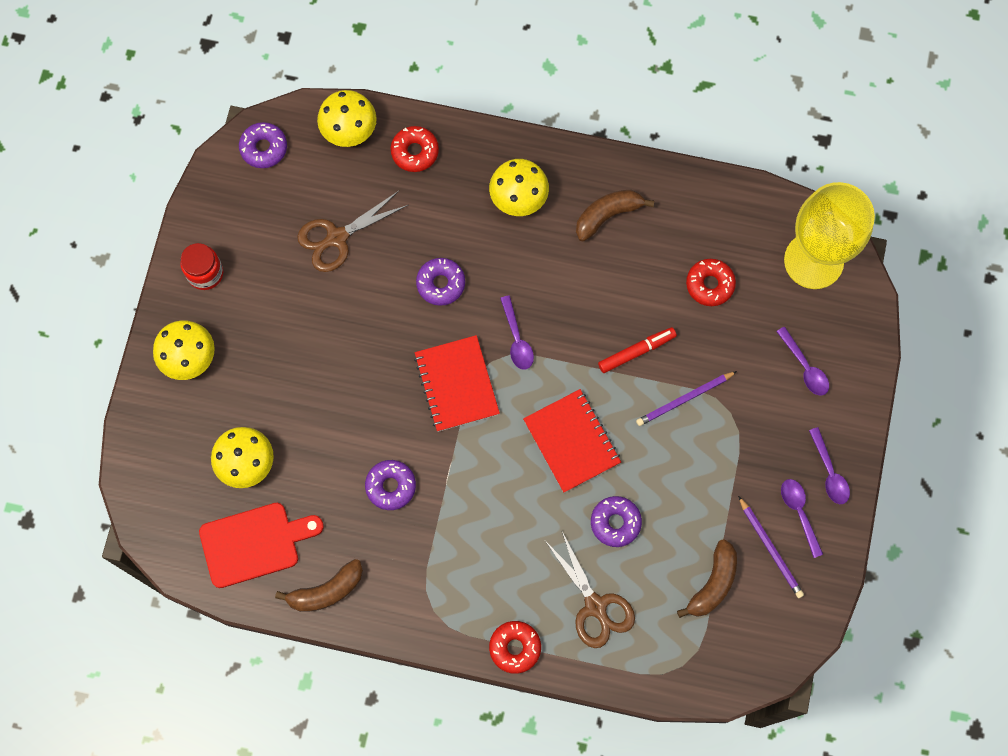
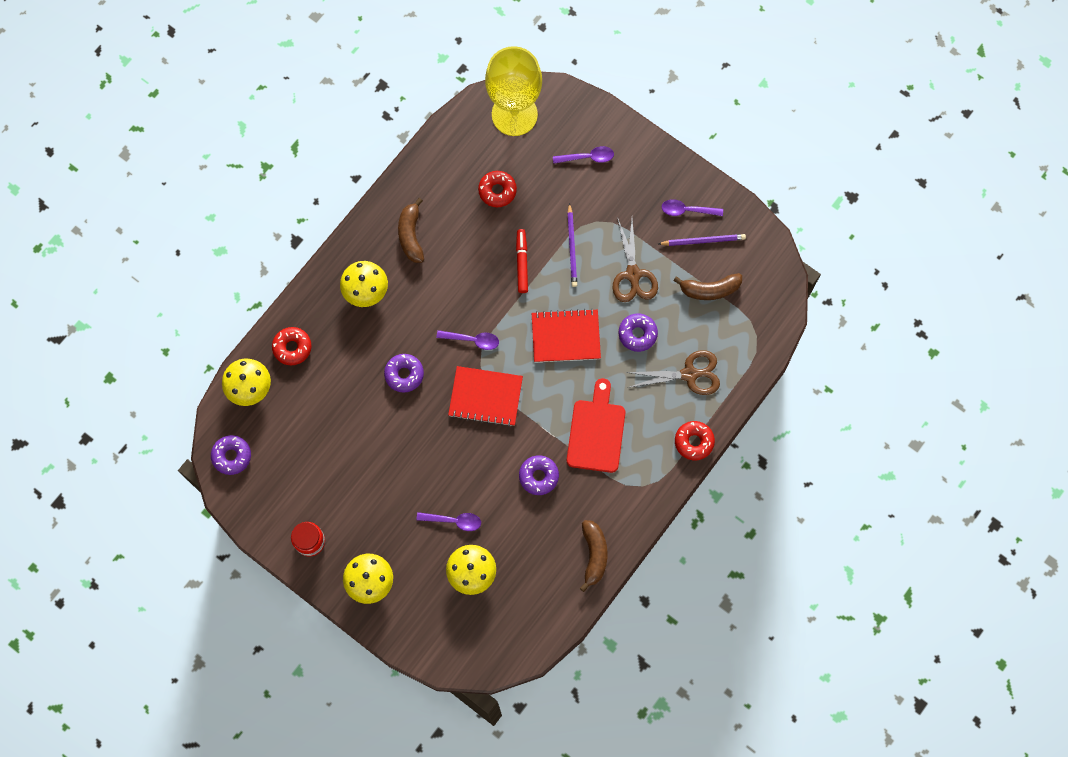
camera: 65 degrees left, 0 degrees up
(254, 544) = (535, 591): red cutting board -> red cutting board (596, 432)
(336, 238) = (331, 433): brown scissors -> brown scissors (633, 275)
(713, 583) = (709, 289): brown banana -> brown banana turned 120 degrees clockwise
(829, 472) = (668, 177): purple spoon -> purple spoon (453, 521)

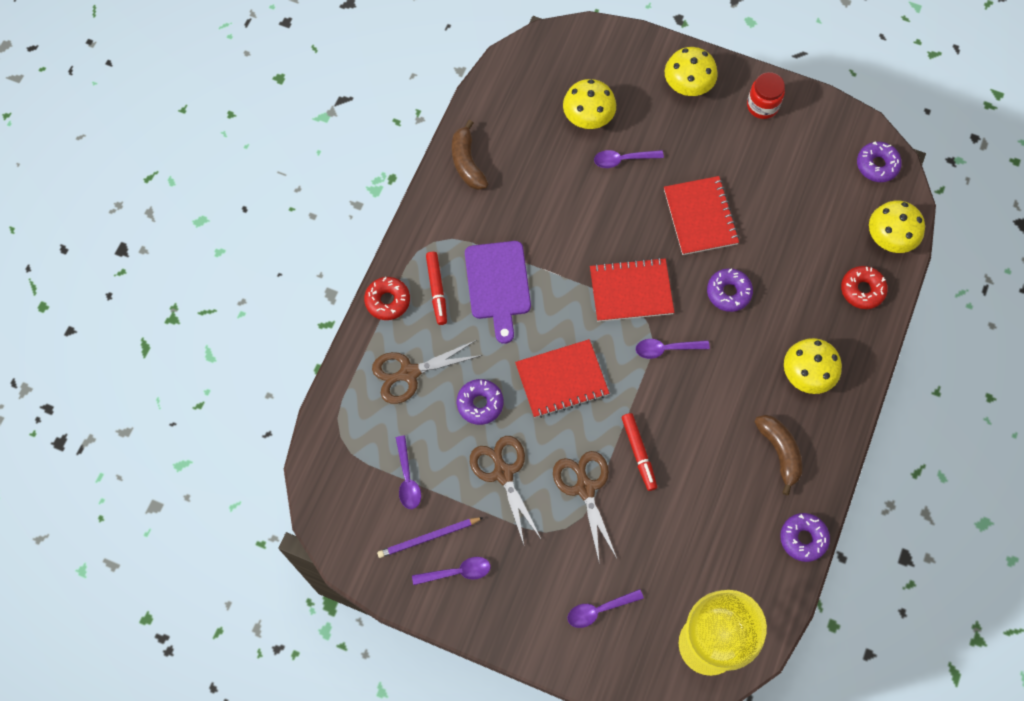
camera: 165 degrees right, 5 degrees down
(404, 448) = (700, 217): none -> red notebook
(497, 191) = (696, 535): red donut -> none
(538, 476) = (547, 224): purple donut -> purple donut (803, 538)
(572, 247) = (585, 488): purple pencil -> brown scissors
(596, 432) = (498, 285): red cutting board -> purple cutting board
(649, 441) = (437, 289): none -> red marker
(709, 289) = (407, 478): brown banana -> purple spoon

